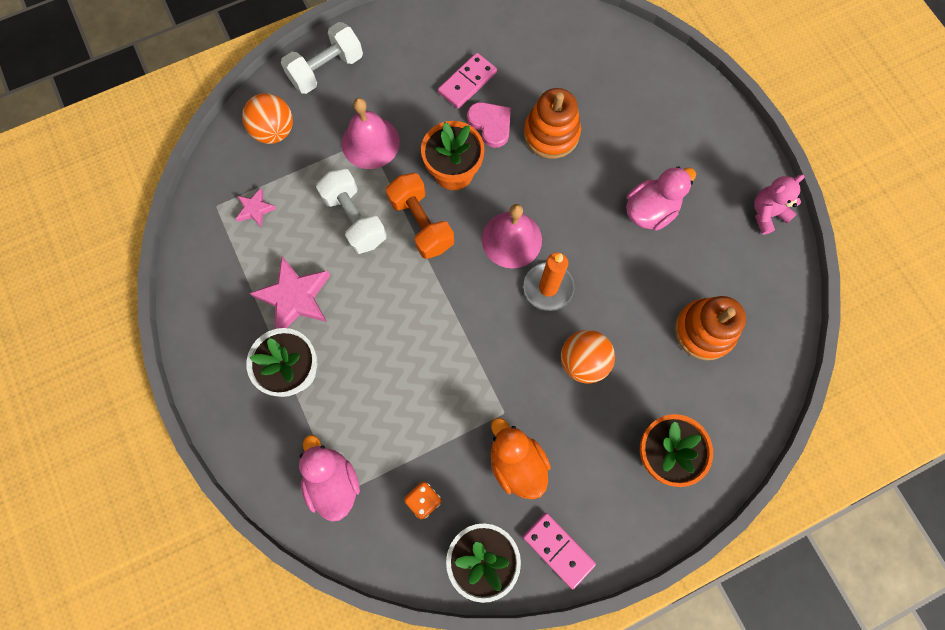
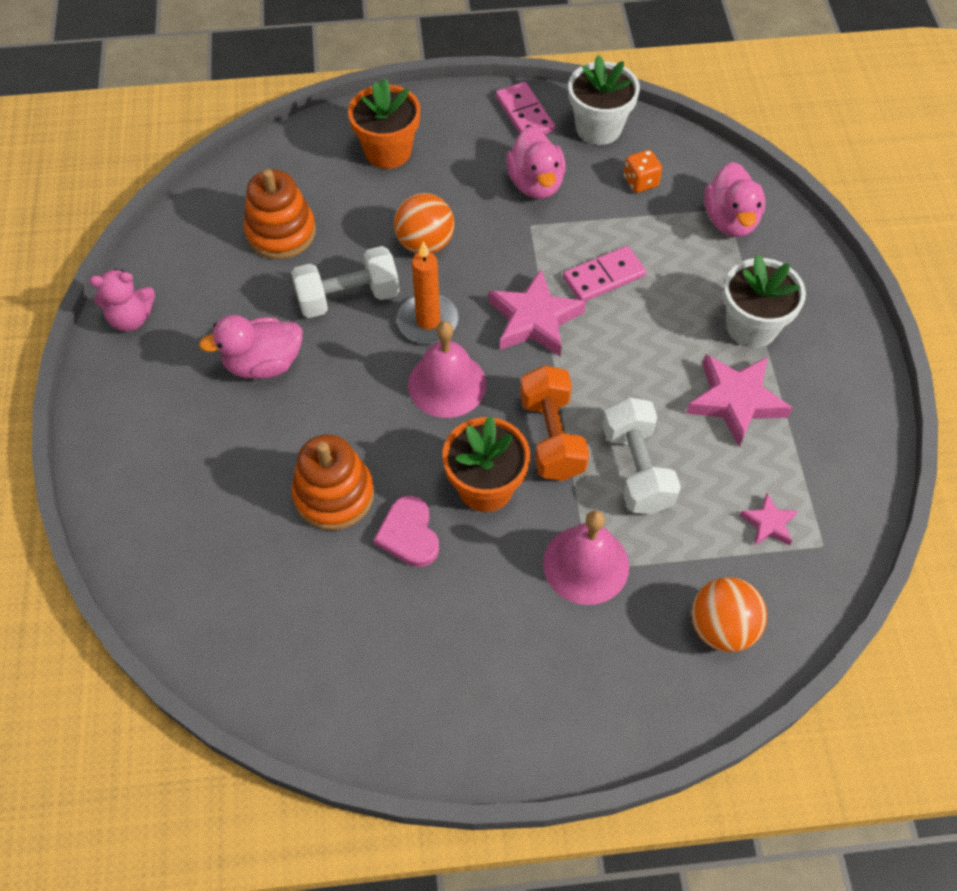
camera: 160 degrees left, 15 degrees down
(326, 69) = (620, 703): white dumbbell -> white dumbbell (348, 297)
(467, 82) = (415, 608): pink domino -> pink domino (604, 277)
(467, 318) = (534, 319): none -> pink star
(516, 463) = (535, 183): orange duck -> pink duck

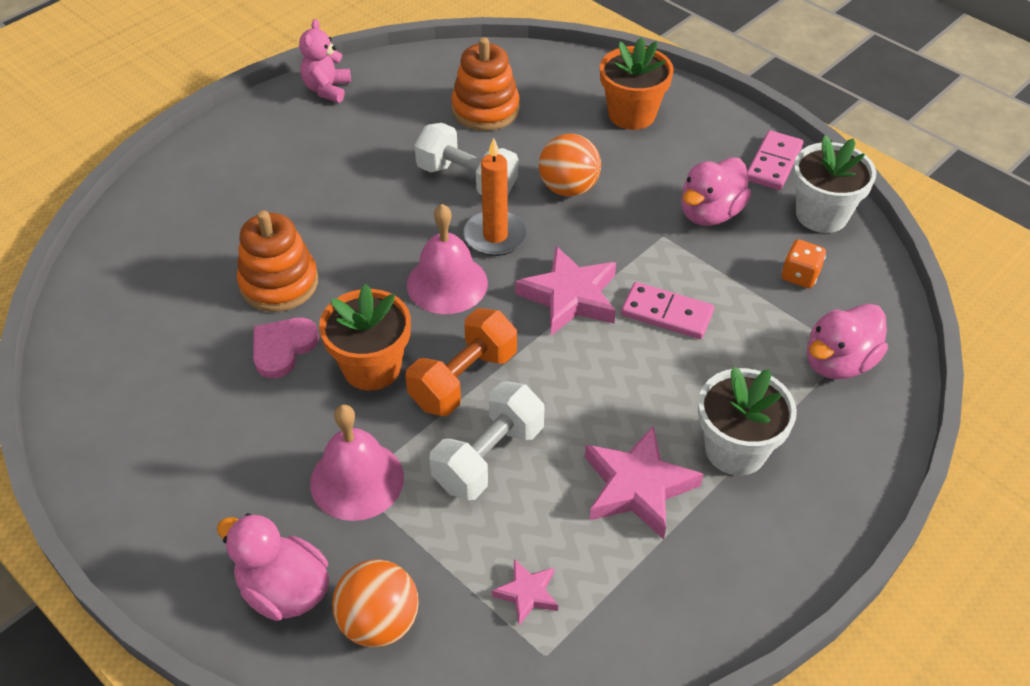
camera: 50 degrees right, 10 degrees down
(131, 318) = (327, 89): pink teddy bear -> pink teddy bear turned 60 degrees clockwise
(263, 364) = (358, 174): pink duck -> pink duck (284, 590)

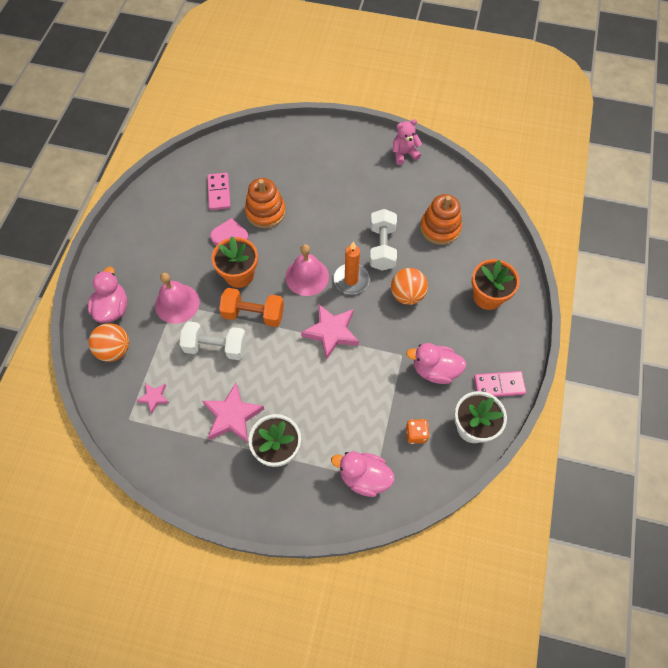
camera: 60 degrees right, 15 degrees up
(666, 314) = (347, 381): pink domino -> pink domino (219, 192)

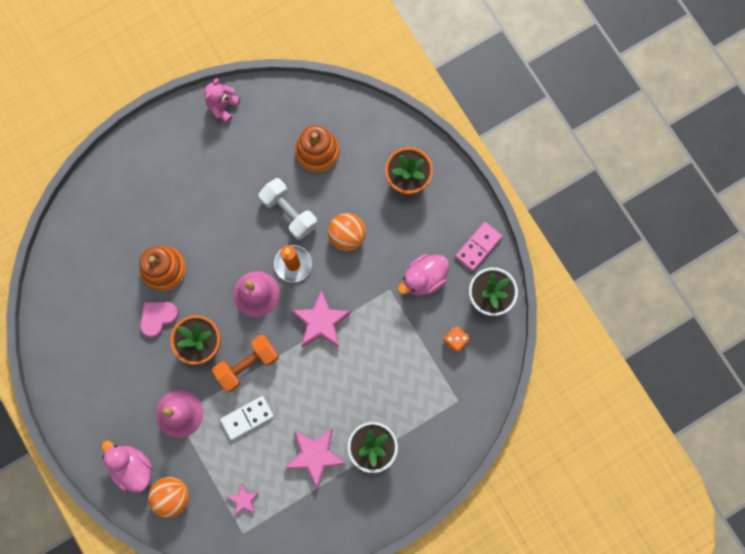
camera: 45 degrees left, 15 degrees up
(216, 347) = (247, 418): white dumbbell -> white domino
(219, 192) = (106, 288): pink domino -> none
(364, 477) = (449, 406): pink duck -> none

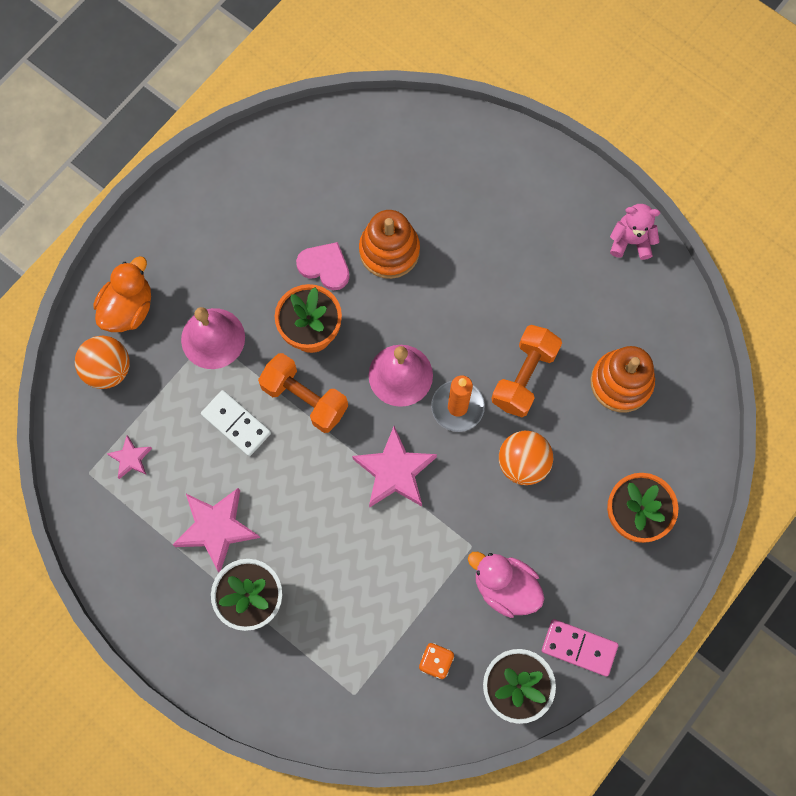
camera: 70 degrees right, 5 degrees down
(133, 467) = (128, 308): pink duck -> orange duck
(289, 213) = (524, 377): white dumbbell -> orange dumbbell

